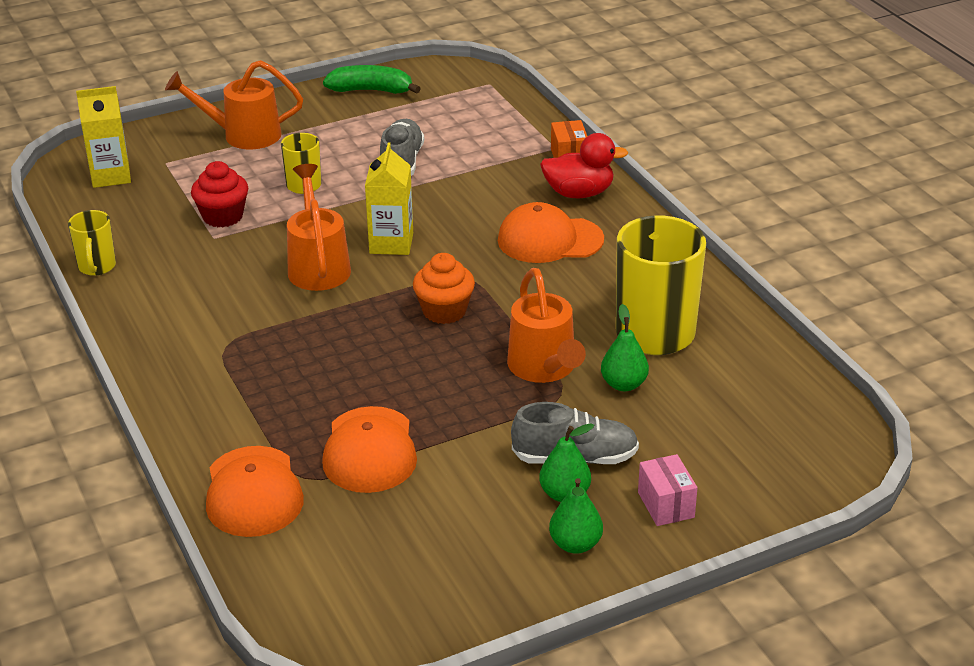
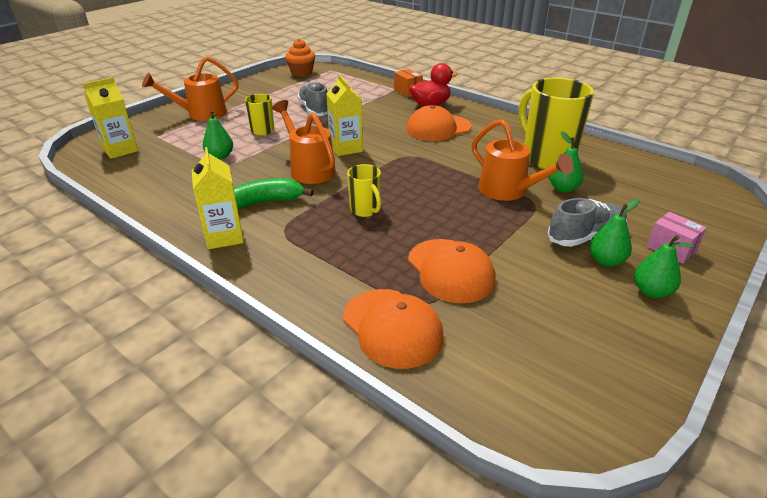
camera: 25 degrees left, 0 degrees up
(97, 267) = (144, 204): yellow mug -> yellow mug (365, 210)
(156, 336) = (224, 236): none -> yellow carton
(223, 216) = (220, 156): red cupcake -> green pear
(371, 90) = (265, 82): green banana -> green banana (265, 202)
(444, 311) = (415, 175): orange cupcake -> orange cupcake (301, 73)

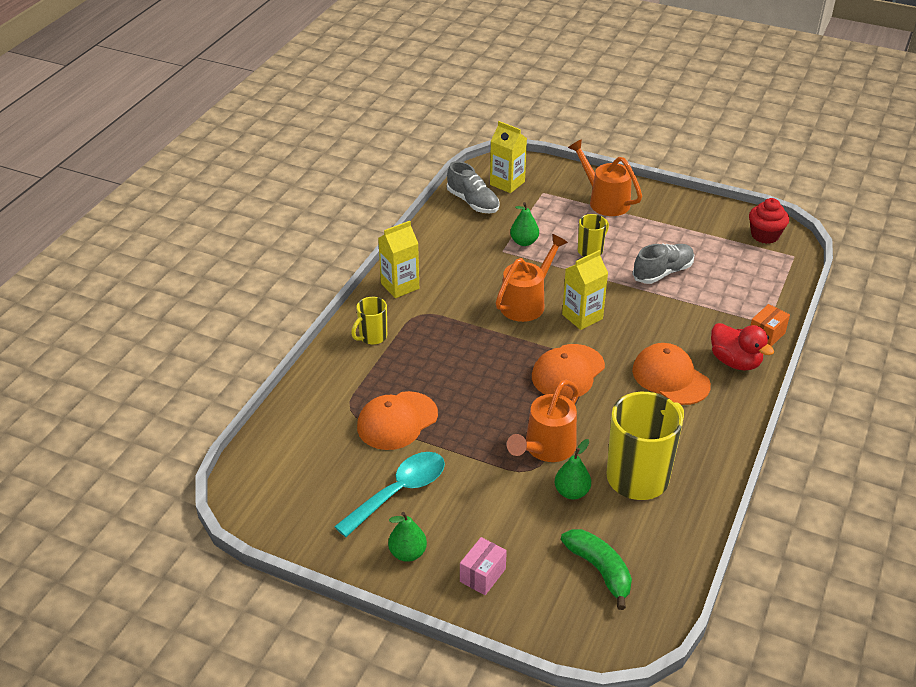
camera: 75 degrees right, 5 degrees up
(265, 202) = (457, 292): green banana -> green banana (600, 570)
(301, 73) = (765, 235): orange cupcake -> red cupcake
(365, 210) = (469, 354): yellow mug -> yellow mug (372, 337)
(392, 327) = (320, 398): orange cap -> orange cap (568, 372)
(561, 284) = (399, 492): none -> turquoise spoon
(585, 236) = (481, 509): grey shoe -> grey shoe (473, 202)
(606, 261) = (445, 523): green pear -> none

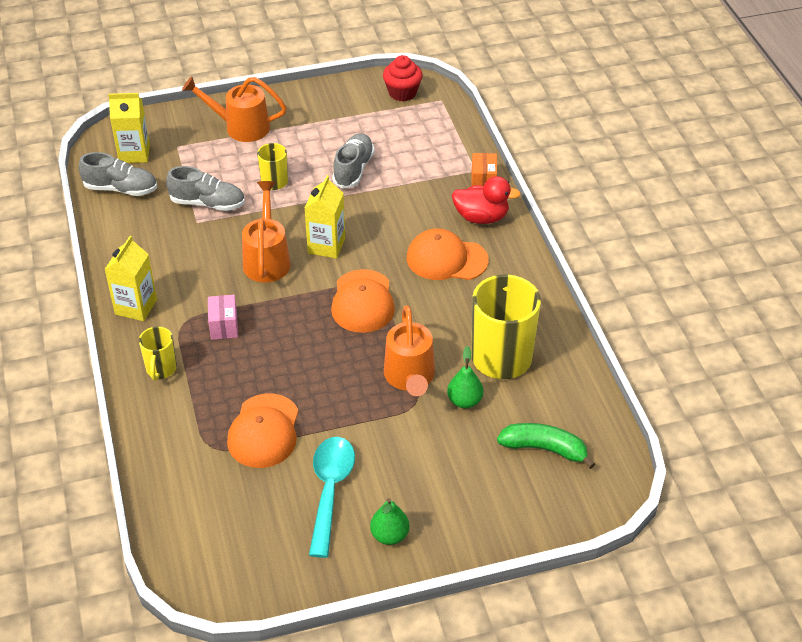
camera: 40 degrees left, 5 degrees up
(482, 575) = (465, 512): pink box -> pink box (224, 326)
(524, 242) = (208, 203): green pear -> grey shoe

